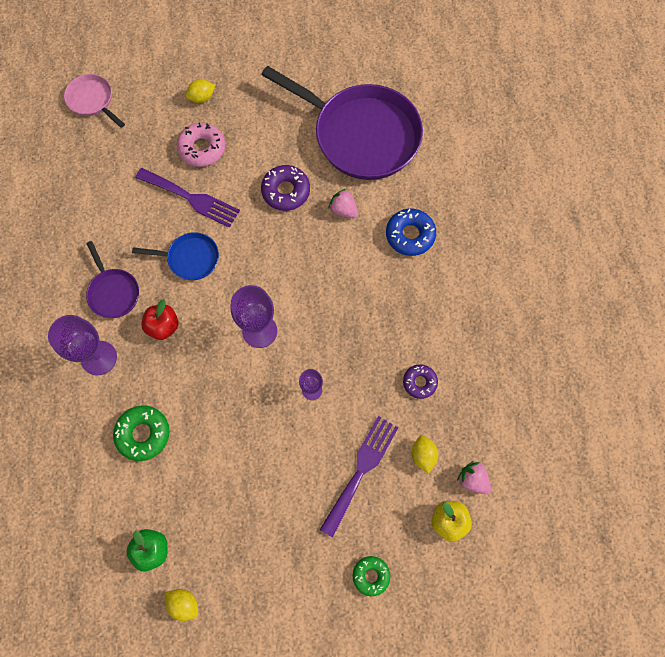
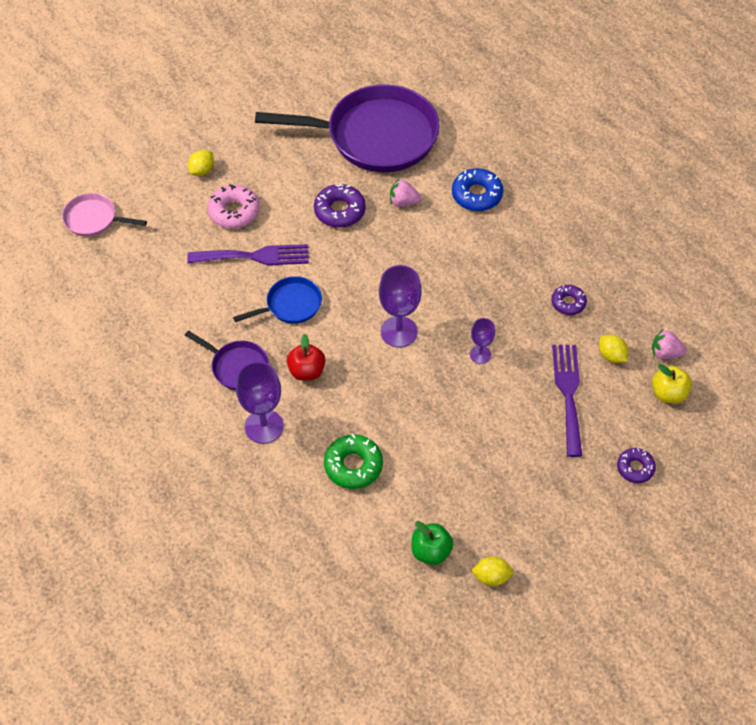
camera: 30 degrees left, 15 degrees down
(371, 575) = (635, 468): green donut -> purple donut

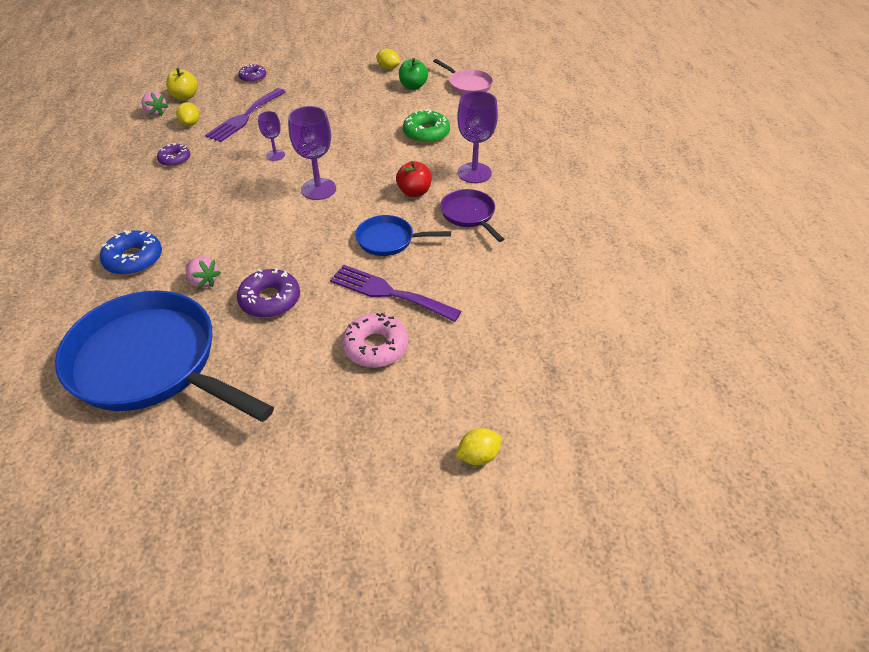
camera: 150 degrees left, 10 degrees down
(94, 219) = (542, 410): pink pan -> pink pan (468, 85)
(202, 170) = (376, 414): yellow lemon -> yellow lemon (478, 456)
(374, 136) = (151, 364): purple pan -> blue pan

